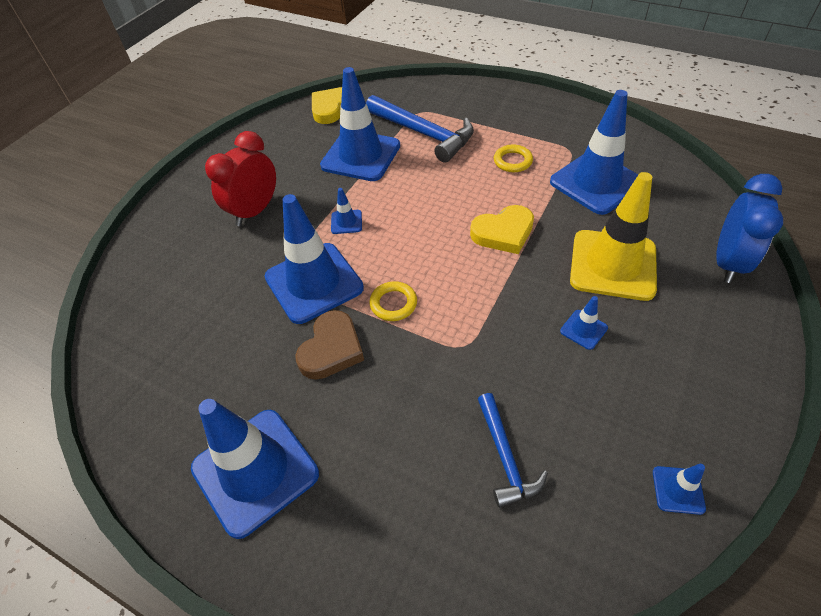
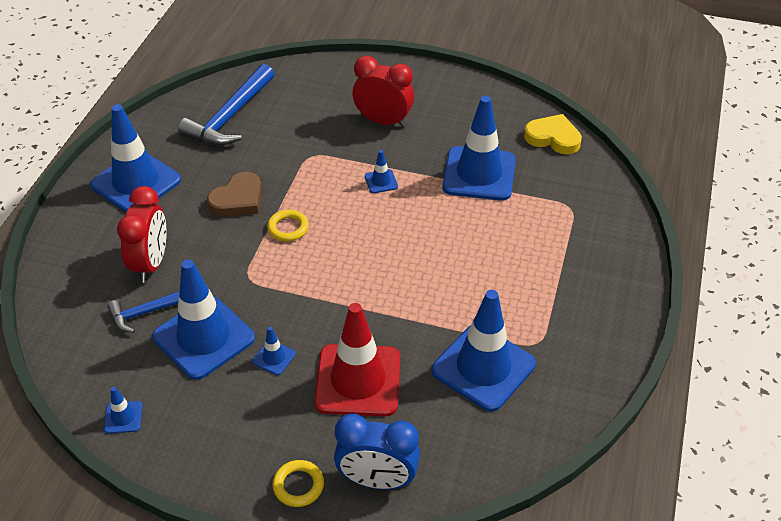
camera: 75 degrees right, 5 degrees down
(314, 282) = (304, 176): blue traffic cone -> blue traffic cone (204, 337)
(331, 349) = (238, 200): brown heart -> brown heart turned 60 degrees counterclockwise
(420, 452) = (151, 263): none -> red clock
(424, 134) = (530, 216): blue hammer -> blue hammer (230, 117)
(503, 233) = (388, 293): yellow heart -> none
(512, 161) = (502, 293): yellow ring -> yellow ring (298, 485)
(613, 265) = (358, 380): yellow traffic cone -> red traffic cone

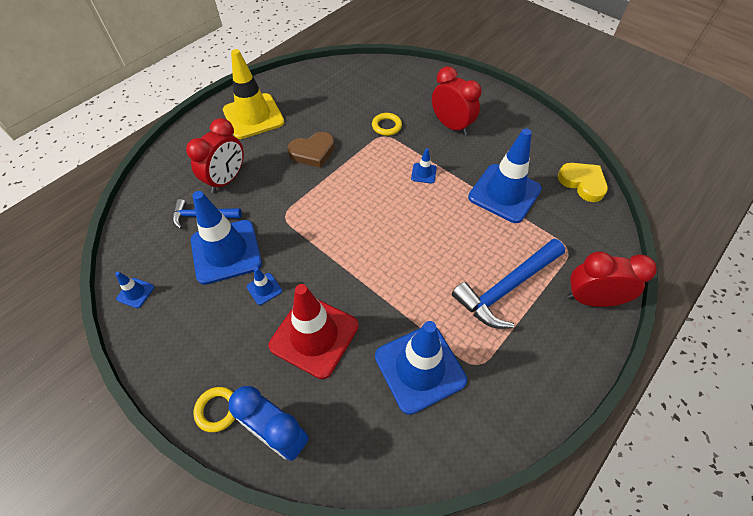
camera: 25 degrees right, 10 degrees up
(136, 182) = (253, 116): blue traffic cone -> yellow traffic cone
(230, 117) = (343, 88): blue hammer -> blue hammer (506, 288)
(288, 228) = (335, 186): yellow ring -> yellow ring (386, 126)
(614, 245) = (591, 299): none -> red clock

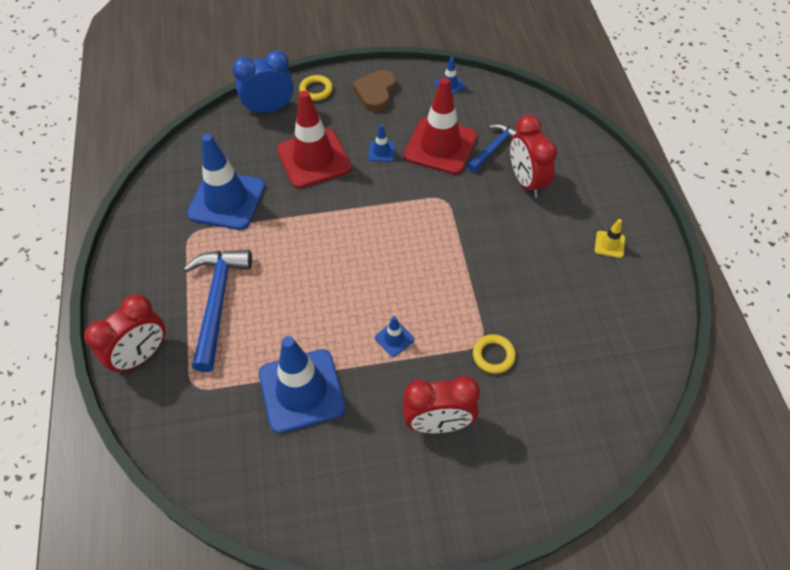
camera: 130 degrees right, 0 degrees up
(226, 251) = (440, 146): blue traffic cone -> red traffic cone
(253, 116) = (609, 244): yellow traffic cone -> yellow traffic cone, size x0.42
(313, 152) = (509, 264): brown heart -> brown heart (375, 93)
(582, 183) = (237, 483): yellow heart -> none

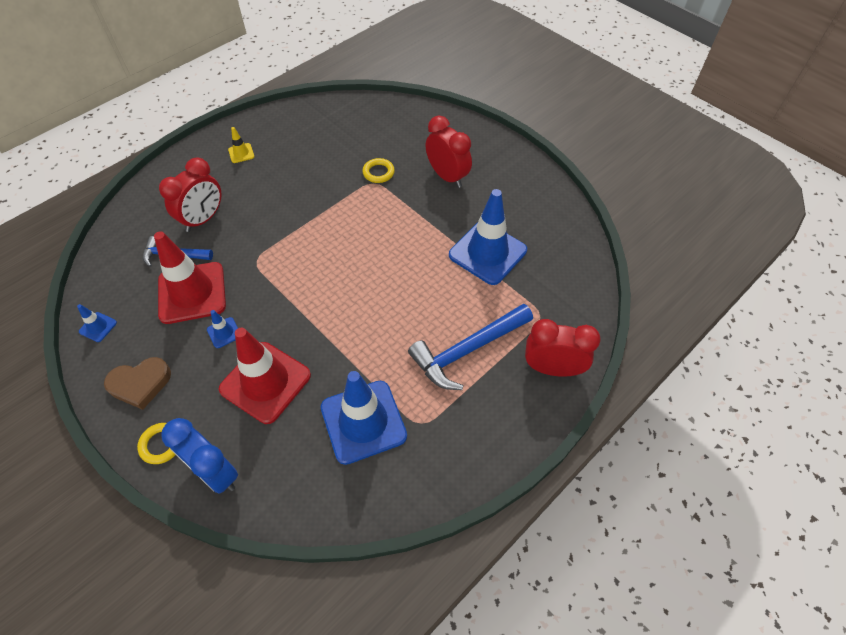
camera: 125 degrees left, 0 degrees up
(394, 339) = (407, 226): blue traffic cone -> none

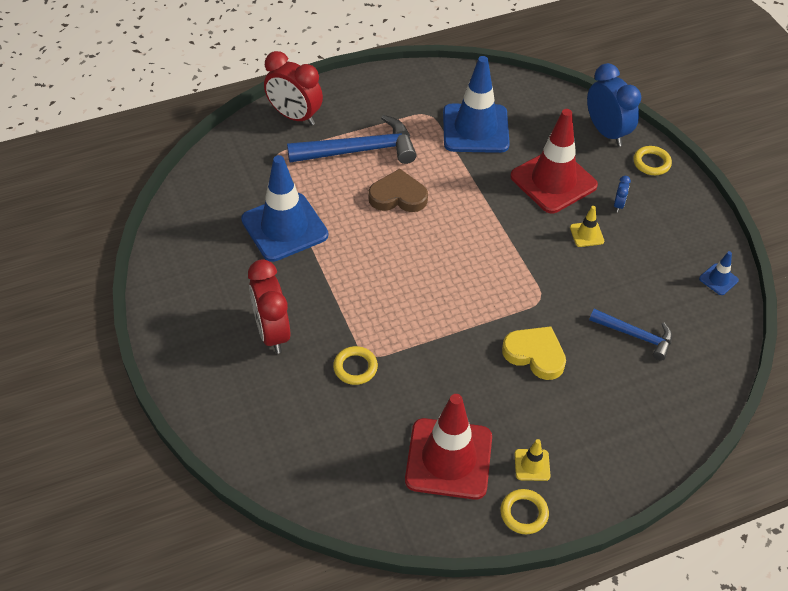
camera: 160 degrees left, 5 degrees down
(140, 384) = (671, 214): brown heart -> brown heart (398, 196)
(192, 293) = (617, 284): red traffic cone -> red traffic cone (448, 459)
(195, 376) = (618, 205): none -> blue clock
(203, 219) = (596, 373): red clock -> none
(224, 332) = (586, 234): blue traffic cone -> yellow traffic cone
(241, 129) = (524, 513): none -> yellow ring
(252, 218) = (535, 354): none -> yellow heart

